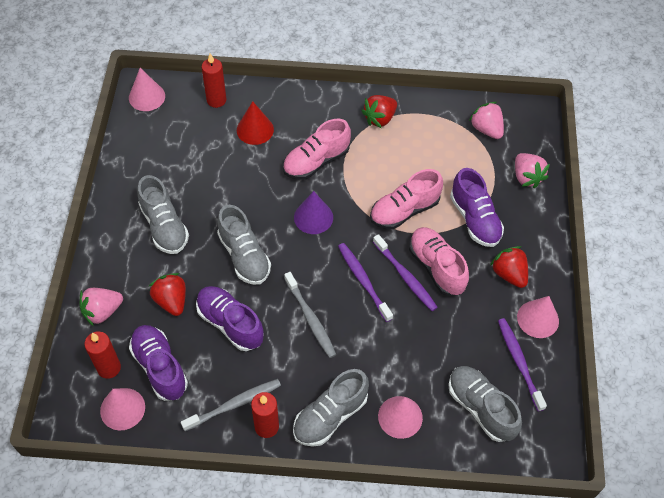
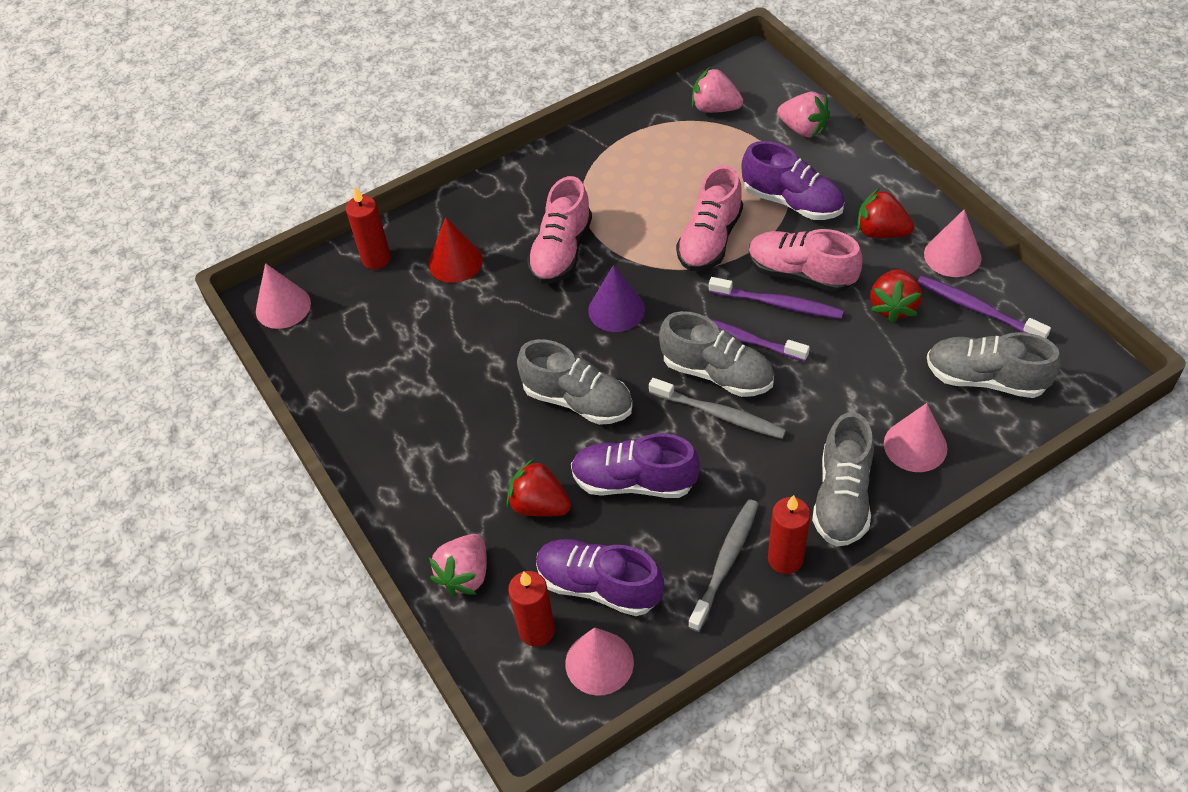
camera: 30 degrees left, 5 degrees down
(164, 226) = (449, 431): grey shoe -> grey shoe (717, 373)
(379, 118) = (589, 165): red strawberry -> red strawberry (893, 307)

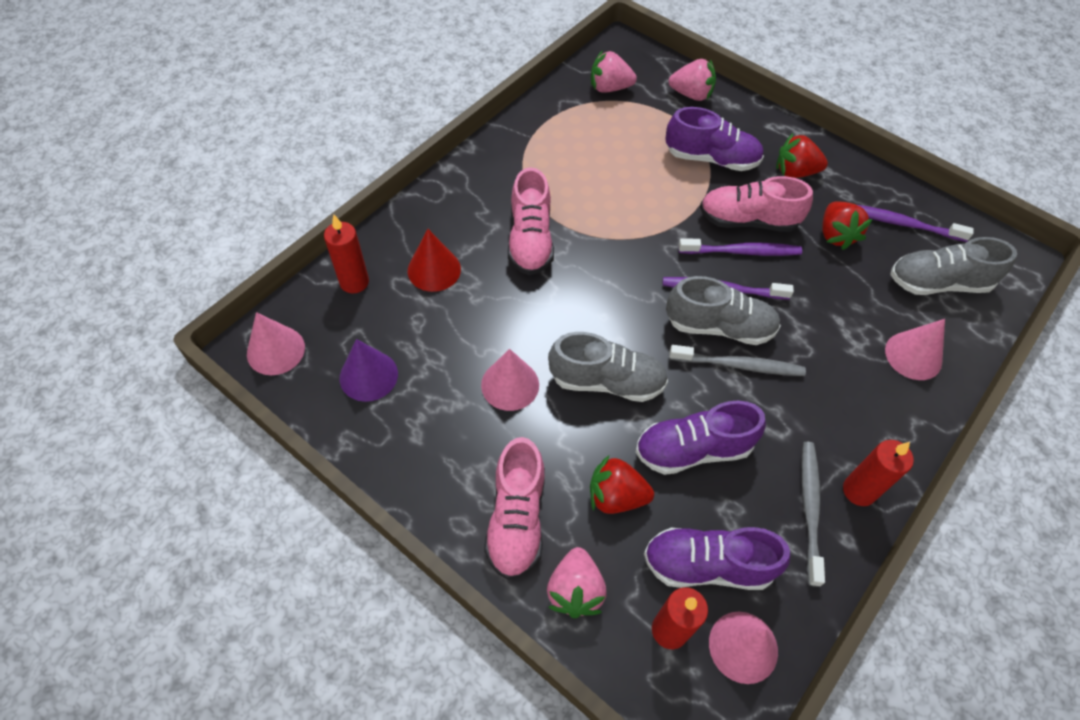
camera: 25 degrees left, 5 degrees up
(616, 309) = (604, 285): purple cone -> purple cone (368, 375)
(710, 240) = (657, 205): pink shoe -> pink shoe (516, 519)
(842, 497) = (878, 419): grey shoe -> none
(952, 255) = (860, 182): pink cone -> pink cone (510, 384)

